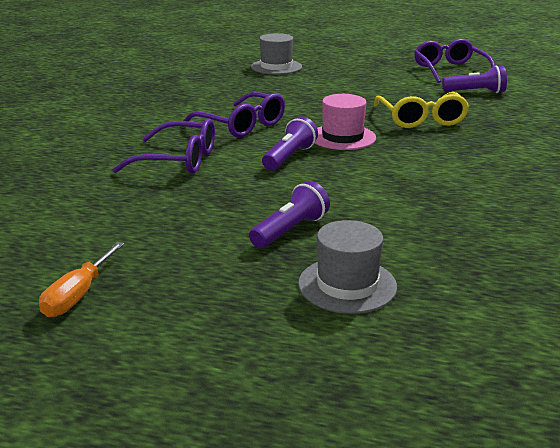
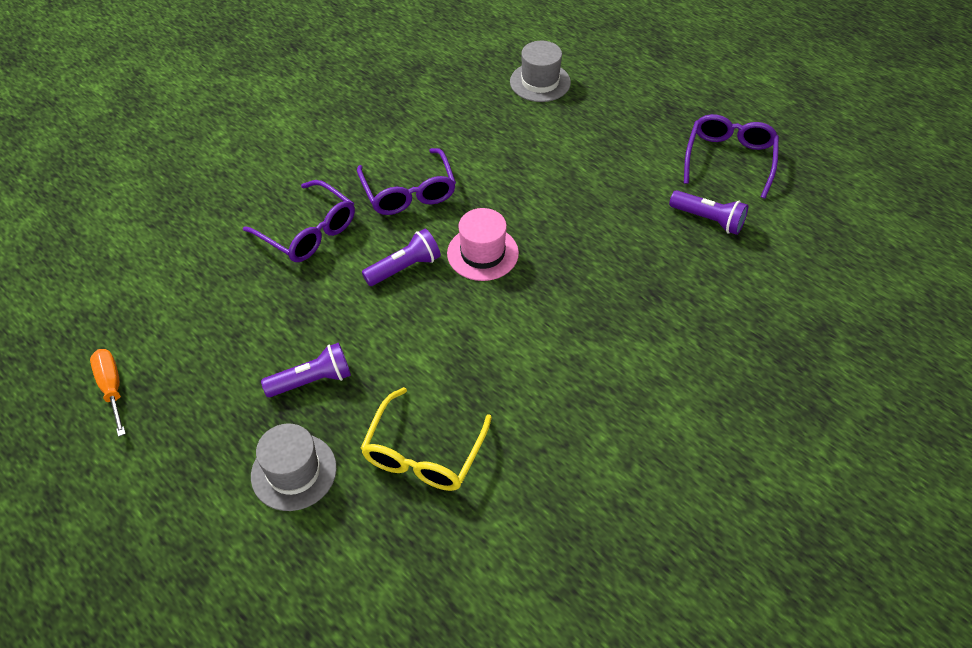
camera: 30 degrees right, 25 degrees up
(78, 295) = (112, 388): orange screwdriver -> orange screwdriver turned 105 degrees clockwise
(421, 119) = (592, 251): yellow glasses -> yellow glasses (423, 453)

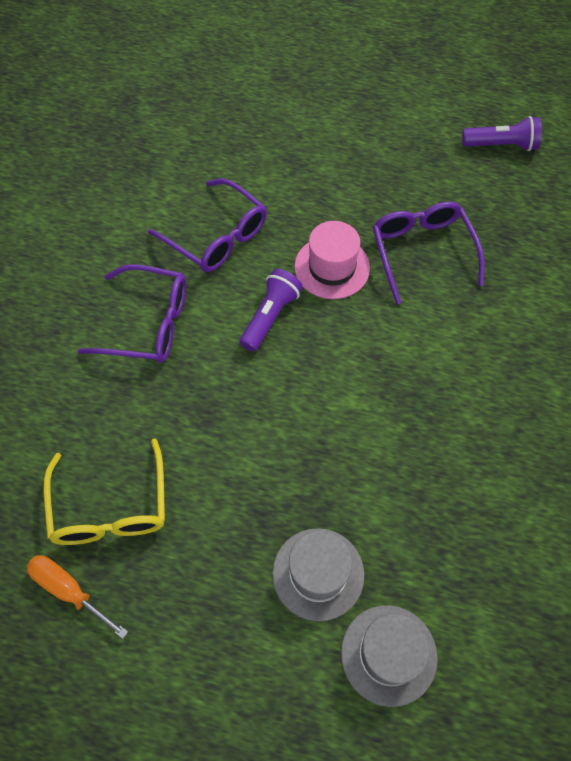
camera: 30 degrees left, 10 degrees up
(312, 380) = (267, 474): purple flashlight -> none
(423, 453) = (421, 489): yellow glasses -> yellow glasses (110, 507)
(540, 82) = (259, 69): grey hat -> grey hat (388, 654)
(729, 159) = (478, 79): purple glasses -> purple glasses (422, 252)

